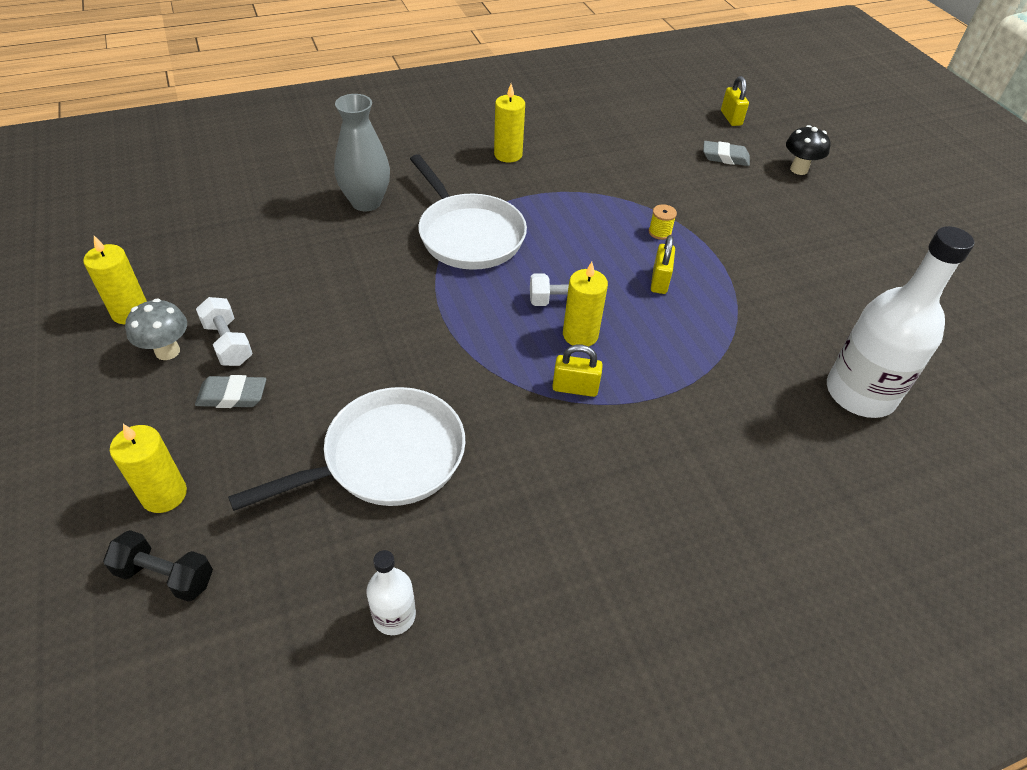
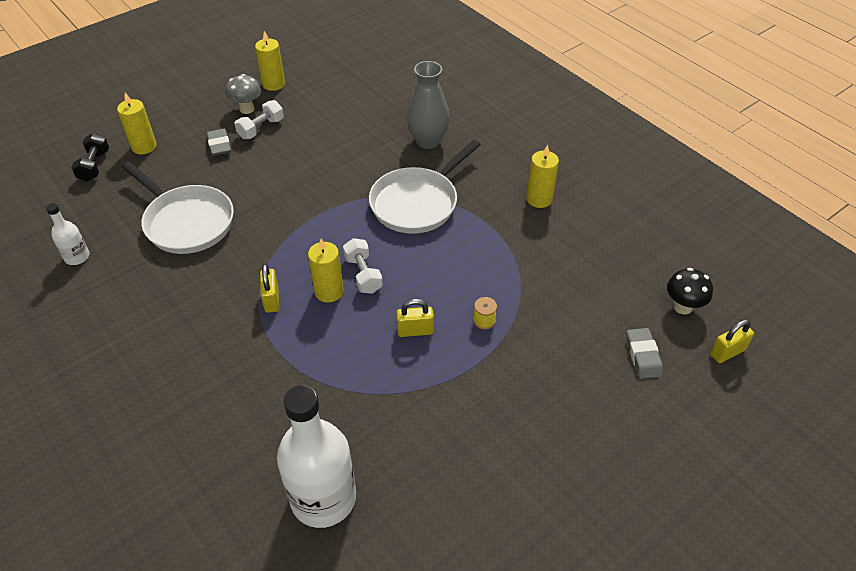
camera: 75 degrees right, 0 degrees up
(799, 169) = (665, 426): black mushroom -> black mushroom (682, 307)

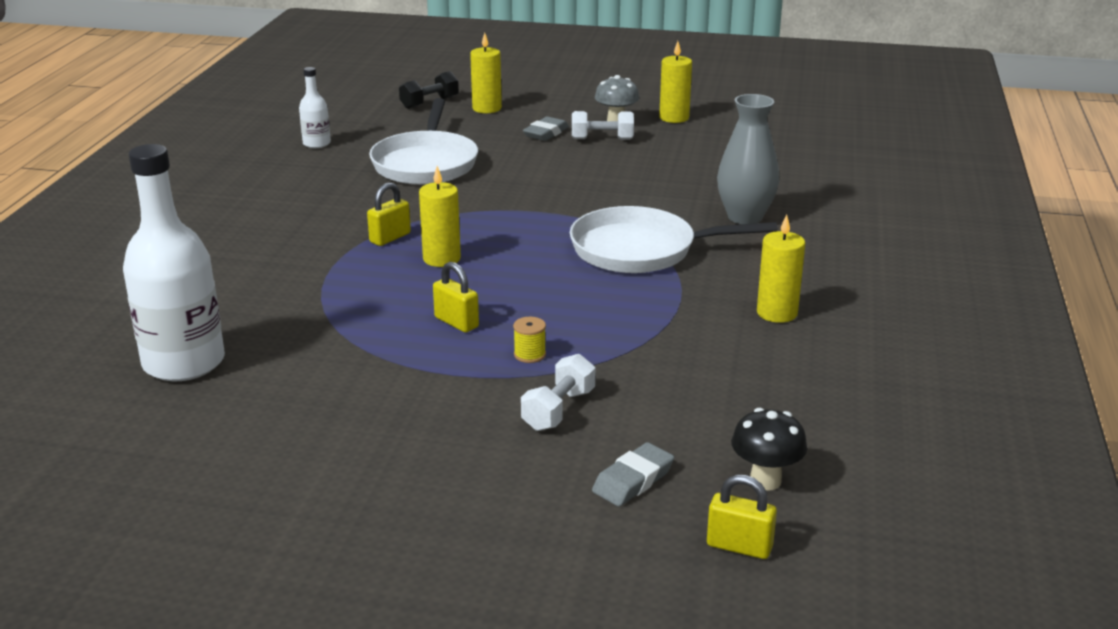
camera: 50 degrees right, 20 degrees down
(363, 274) = (491, 265): white dumbbell -> white dumbbell (558, 410)

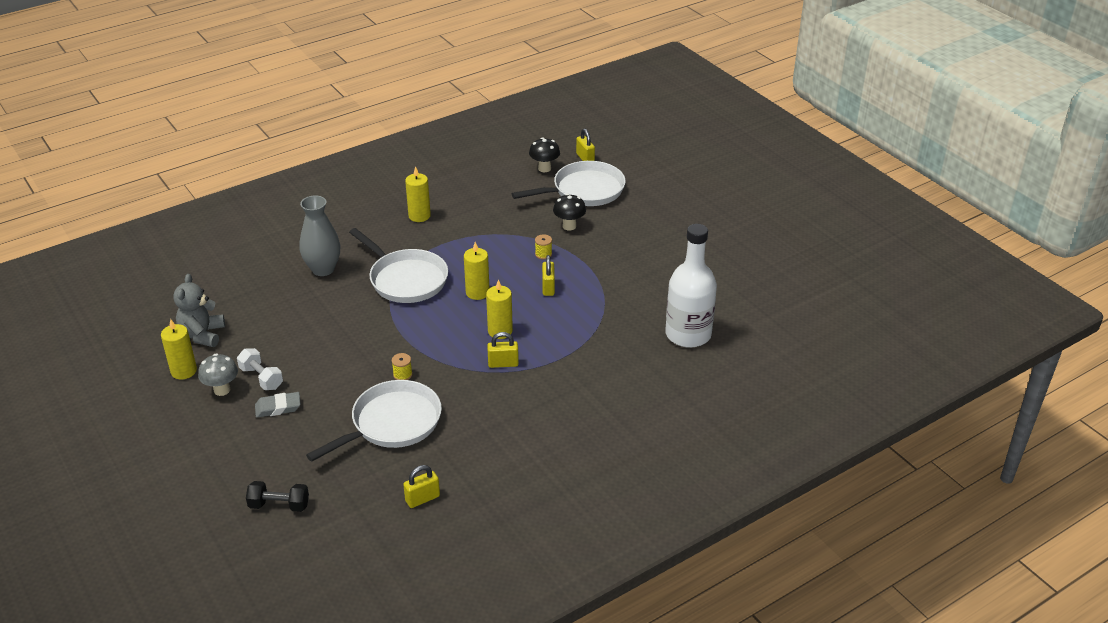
camera: 135 degrees left, 10 degrees up
(316, 143) = (422, 499): white bottle -> yellow padlock
(480, 190) = (402, 375): none -> yellow spool
(487, 108) = (259, 467): yellow candle -> yellow candle (477, 292)
(558, 410) = (569, 226): white dumbbell -> black mushroom
(633, 480) = (584, 190): grey eraser -> white pan
(719, 137) = (202, 335): none -> grey teddy bear

